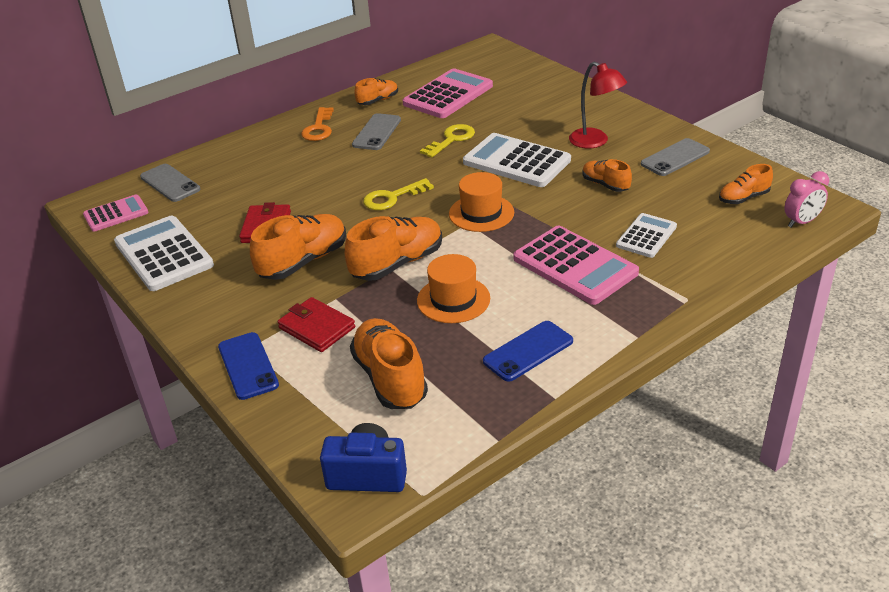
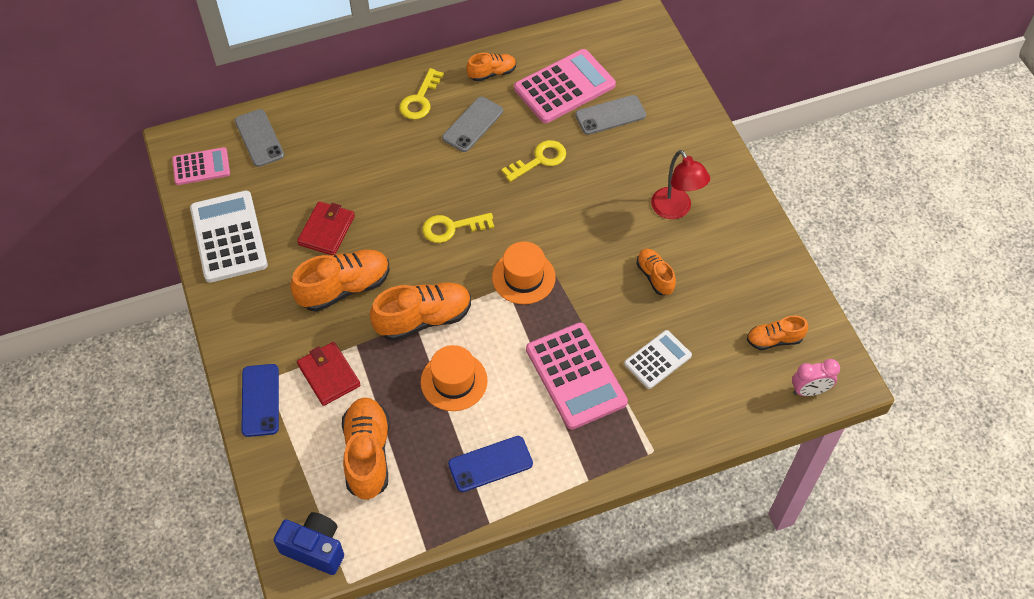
camera: 15 degrees right, 20 degrees up
(319, 128) = (420, 99): orange key -> yellow key
(516, 161) = (587, 214): white calculator -> none
(675, 158) = (740, 260): grey phone -> grey phone (610, 115)

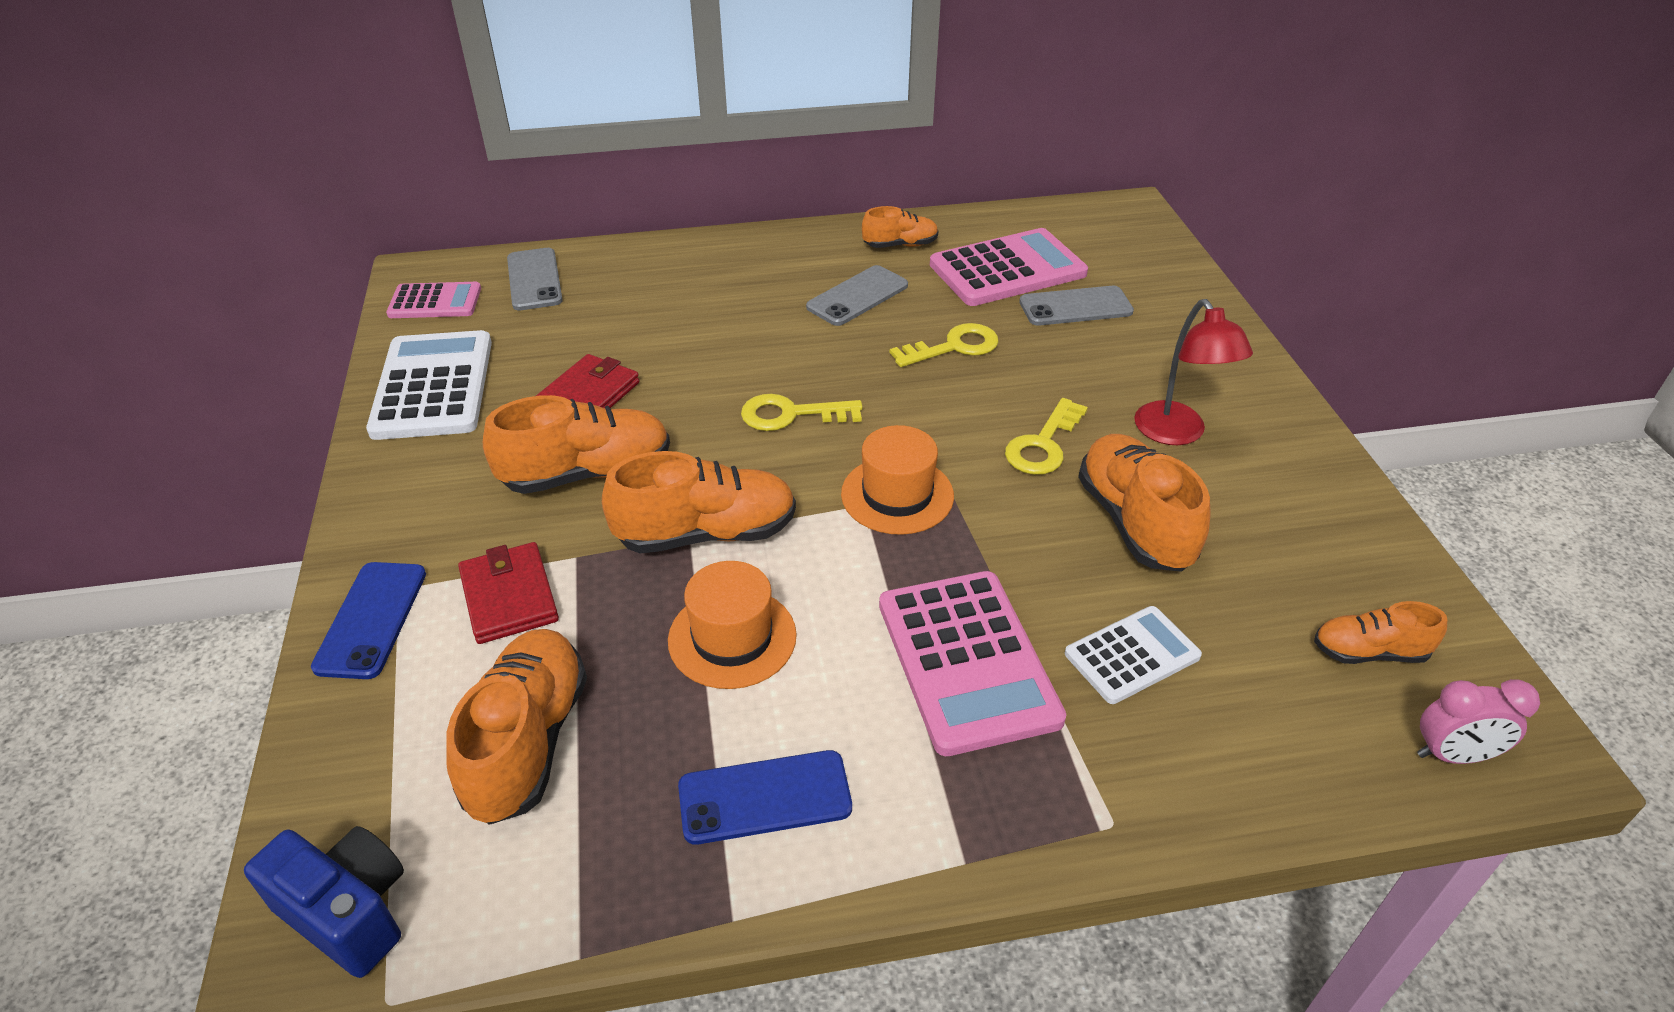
camera: 10 degrees right, 15 degrees down
(420, 99) = (785, 262): yellow key -> yellow key (1043, 444)
(655, 276) = (1134, 522): orange shoe -> orange shoe, size x1.75

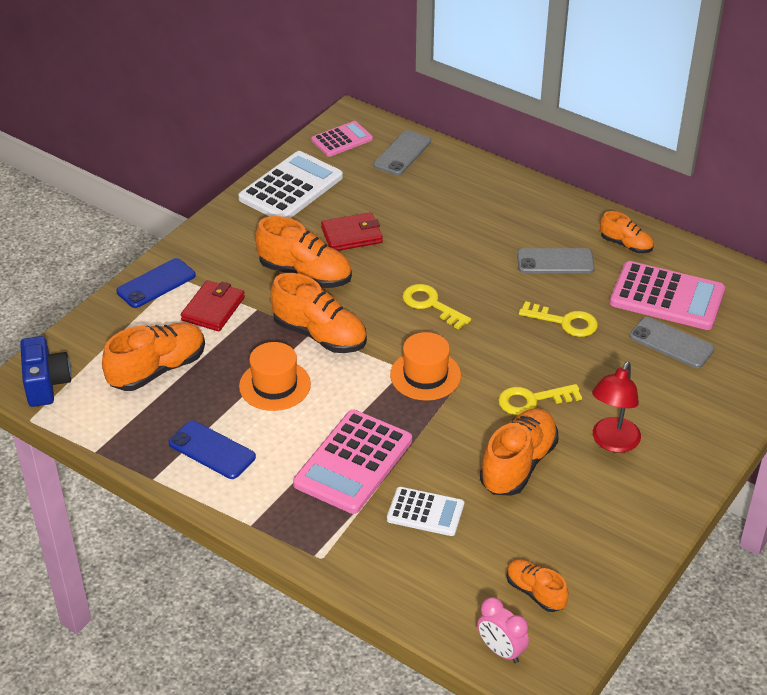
camera: 45 degrees right, 0 degrees up
(435, 302) = (342, 140): pink calculator -> pink calculator turned 75 degrees counterclockwise

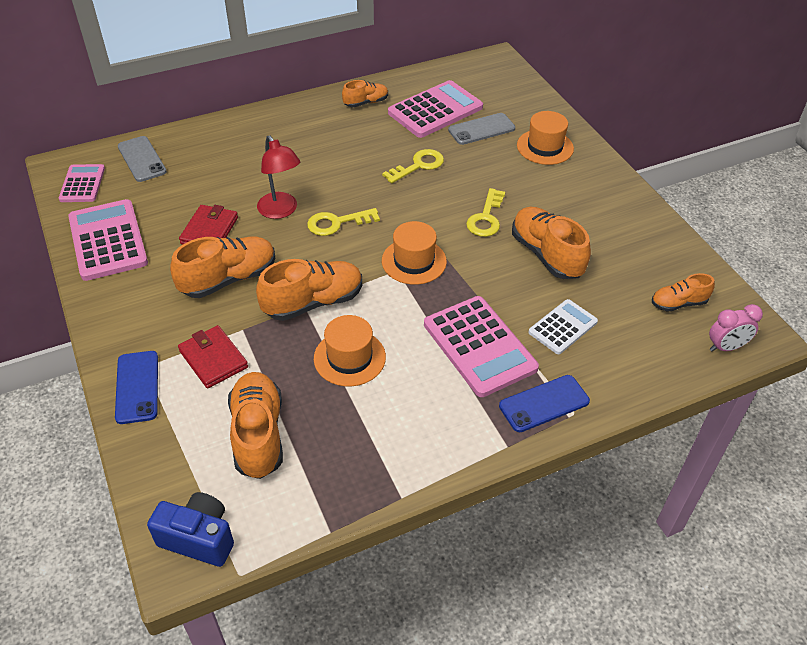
camera: 60 degrees left, 5 degrees up
(212, 450) = (397, 436): blue phone -> blue phone (544, 403)
(291, 188) = (108, 240): white calculator -> pink calculator
(555, 261) = (351, 141): grey phone -> none
(612, 442) = (557, 199): red lamp -> red lamp (281, 211)
(692, 402) = (545, 147): none -> orange hat

